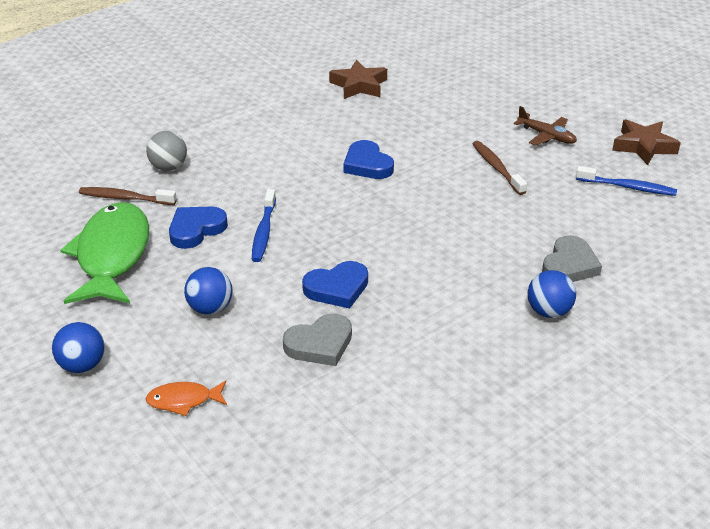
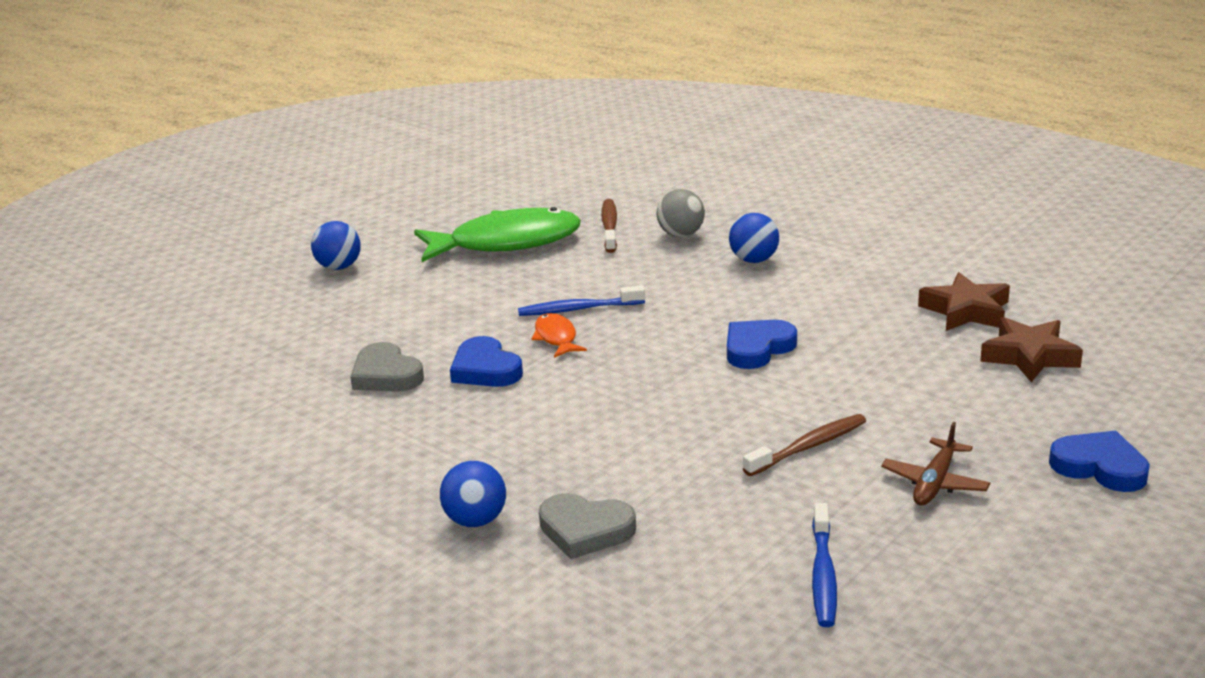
camera: 80 degrees right, 10 degrees down
(184, 400) = (294, 321): orange fish -> orange fish (556, 338)
(196, 229) = (567, 273): blue heart -> blue heart (1100, 467)
(210, 308) = (433, 307): blue ball -> blue ball (754, 260)
(643, 146) = (970, 587): brown star -> brown star (1029, 356)

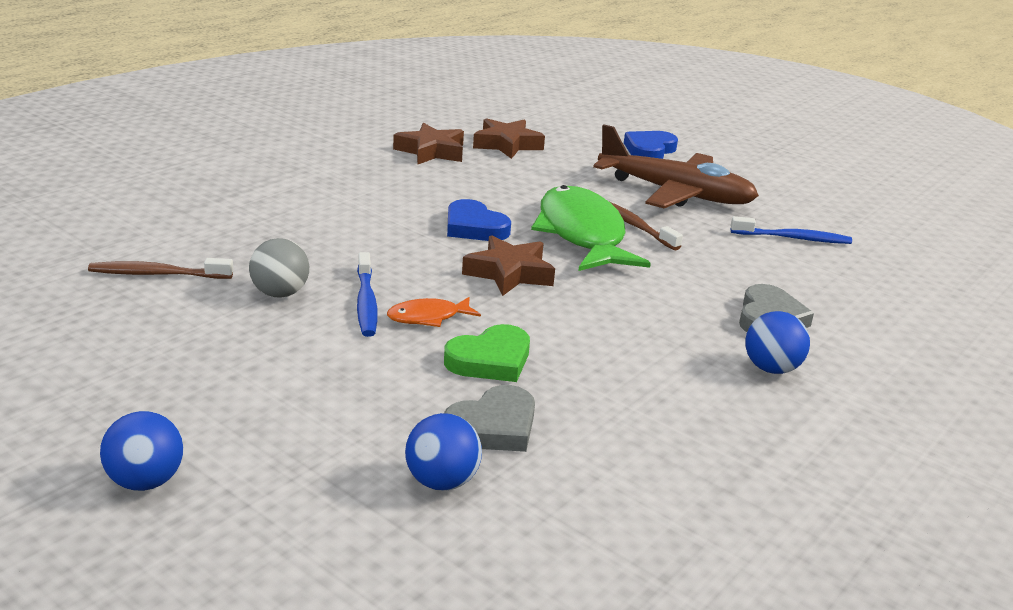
camera: 95 degrees left, 0 degrees up
(485, 369) = (490, 360): blue heart -> green heart
(506, 243) = (156, 341): green fish -> green fish (582, 234)
(654, 372) = (509, 273): none -> brown star
(681, 235) = (210, 238): grey ball -> grey ball (280, 293)
(754, 260) = (295, 211): blue ball -> blue ball (442, 482)
(935, 483) = (675, 193): brown plane -> brown plane, size x2.03

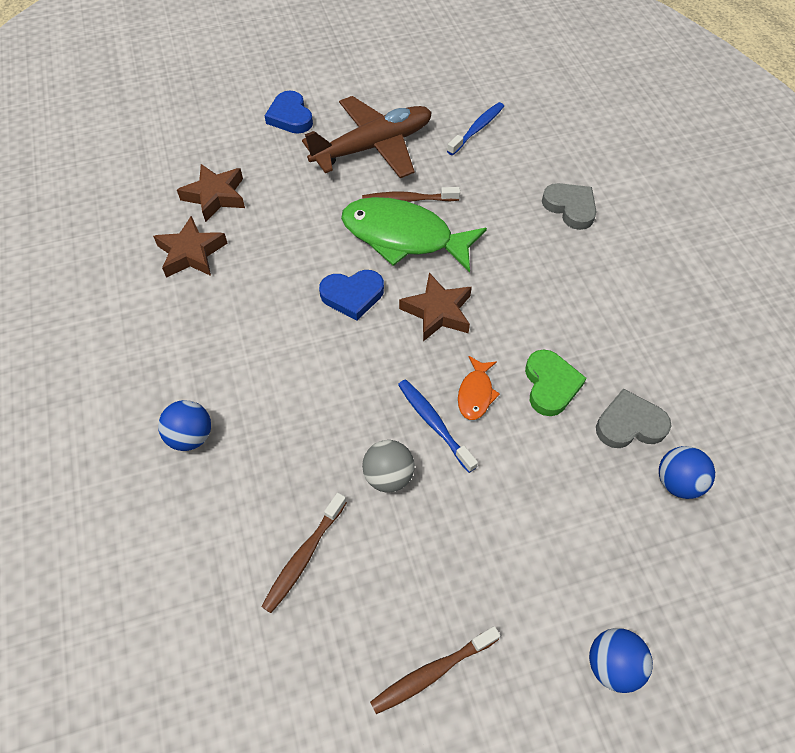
camera: 55 degrees left, 30 degrees up
(73, 367) = (432, 672): none -> brown toothbrush
(366, 303) = (434, 423): blue toothbrush -> blue toothbrush turned 150 degrees counterclockwise
(493, 427) = (629, 424): grey heart -> grey heart turned 90 degrees counterclockwise
(771, 368) = (627, 244): blue ball -> blue ball (191, 436)

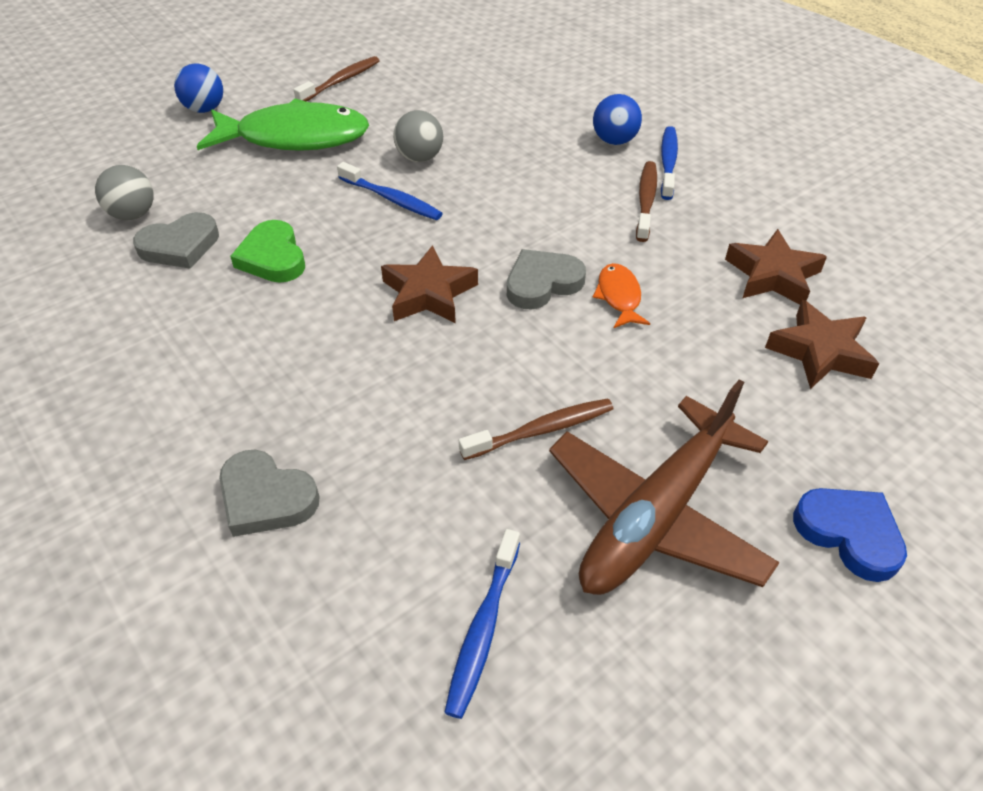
camera: 160 degrees right, 10 degrees down
(167, 389) = (668, 163): none -> blue toothbrush
(303, 556) = (465, 105): brown toothbrush -> brown toothbrush (646, 201)
(352, 295) = (542, 283): blue heart -> grey heart
(404, 237) = (517, 371): green fish -> green fish (295, 137)
(476, 393) = (356, 231): orange fish -> orange fish (619, 297)
(677, 482) = (133, 214): blue ball -> grey ball

